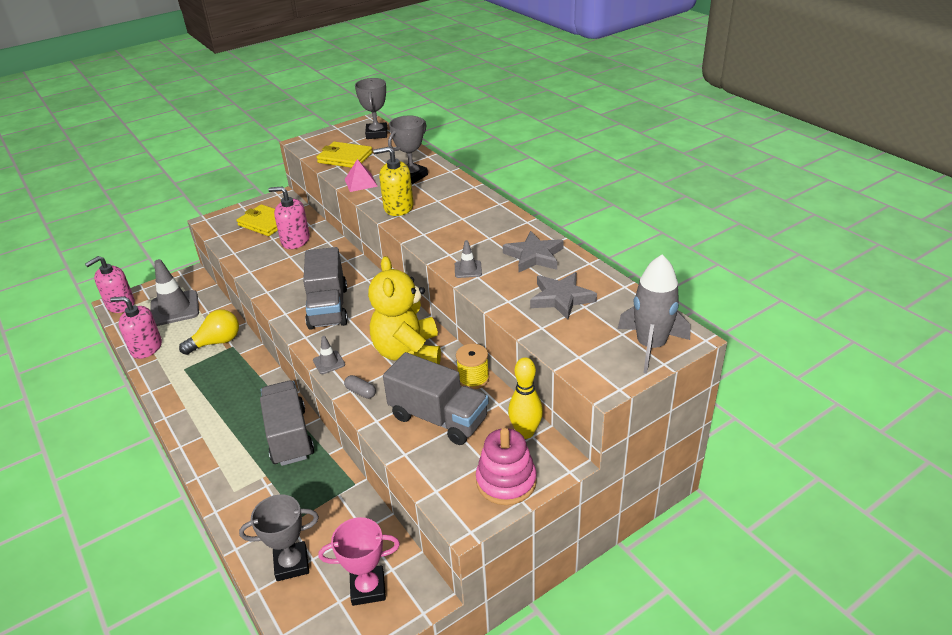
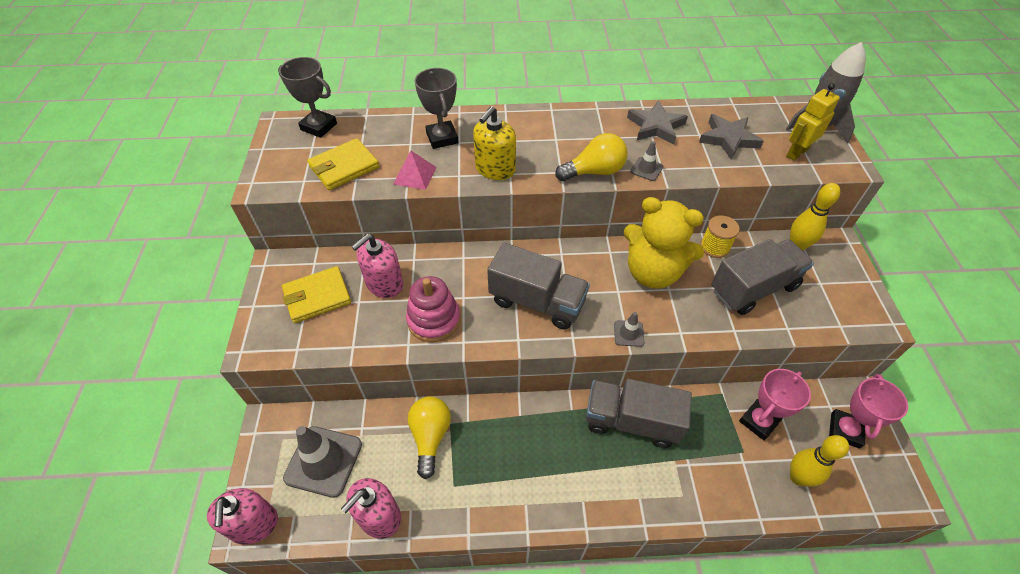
camera: 60 degrees left, 15 degrees up
(291, 564) = (798, 477): grey trophy -> yellow bowling pin
(338, 518) = (758, 421): none -> pink trophy
(361, 392) = (688, 326): grey capsule -> none
(438, 247) = (594, 172): none -> yellow light bulb
(506, 481) = (847, 280): pink stacking toy -> pink stacking toy (434, 320)
(586, 343) = (796, 153): none -> yellow robot

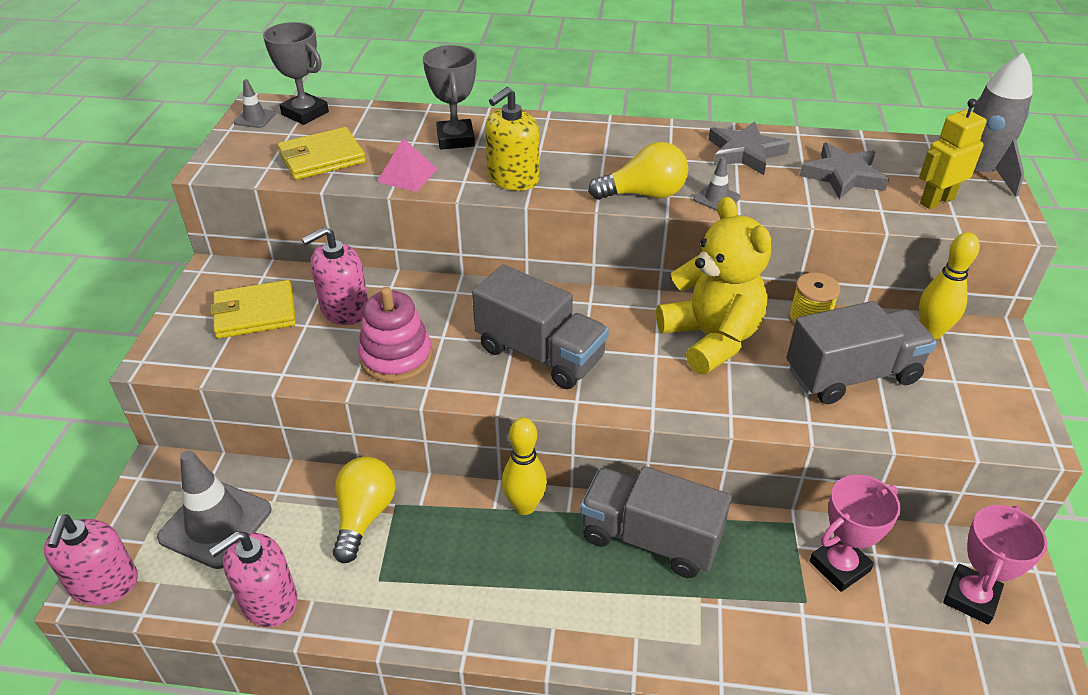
camera: 10 degrees right, 10 degrees down
(628, 333) = (656, 406): grey traffic cone -> grey traffic cone (255, 118)
(652, 272) = (711, 339): yellow teddy bear -> yellow teddy bear turned 150 degrees counterclockwise
(798, 477) = (881, 648): yellow bowling pin -> yellow bowling pin (524, 506)

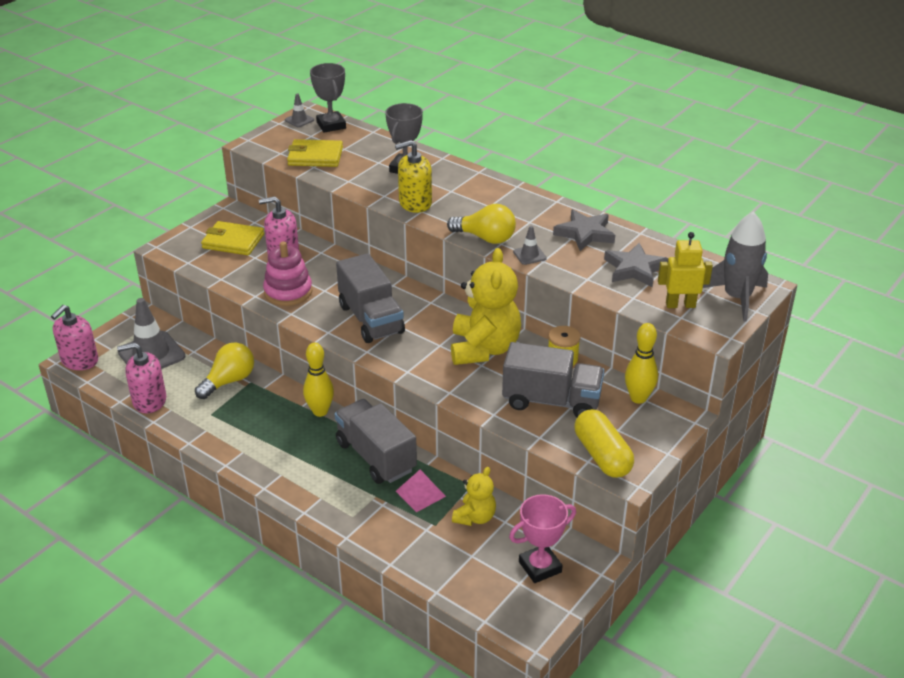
camera: 30 degrees right, 5 degrees down
(407, 175) = (354, 182): pink pyramid -> pink pyramid (420, 493)
(839, 566) = (475, 517): pink trophy -> yellow teddy bear
(977, 422) = (602, 455): none -> yellow capsule

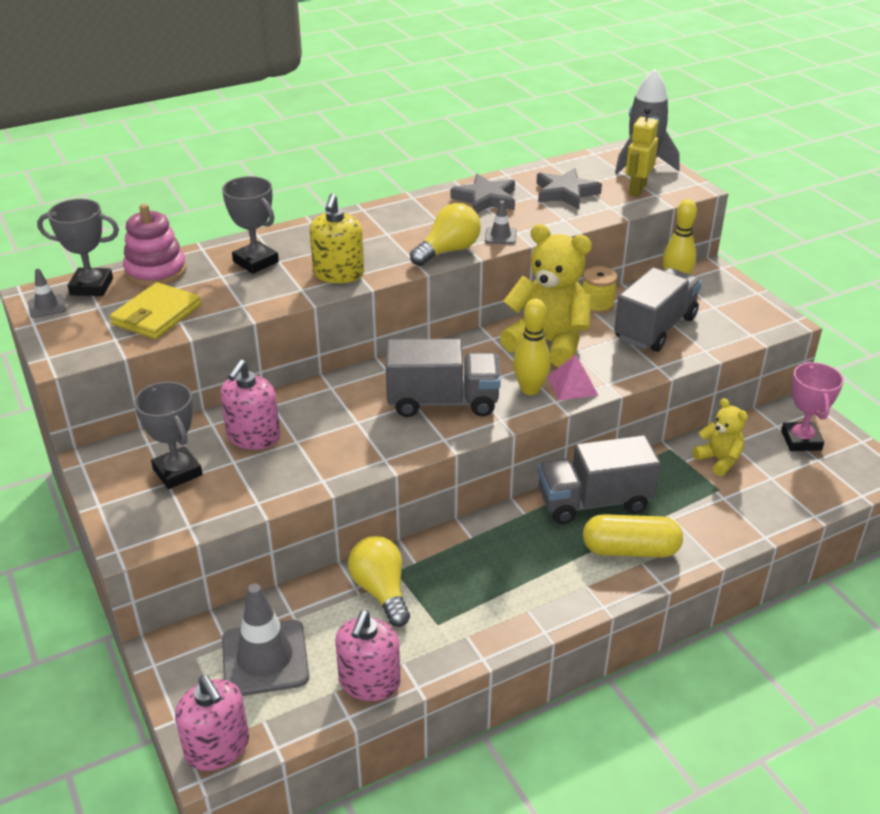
camera: 65 degrees left, 0 degrees up
(233, 241) = (177, 472): yellow wallet -> grey trophy
(288, 292) = (337, 451): pink stacking toy -> pink stacking toy (156, 271)
(320, 411) = (491, 525): yellow bowling pin -> yellow bowling pin (530, 389)
(420, 493) = (668, 486): pink pyramid -> pink pyramid (572, 385)
(602, 455) = (747, 325): yellow capsule -> yellow capsule (630, 550)

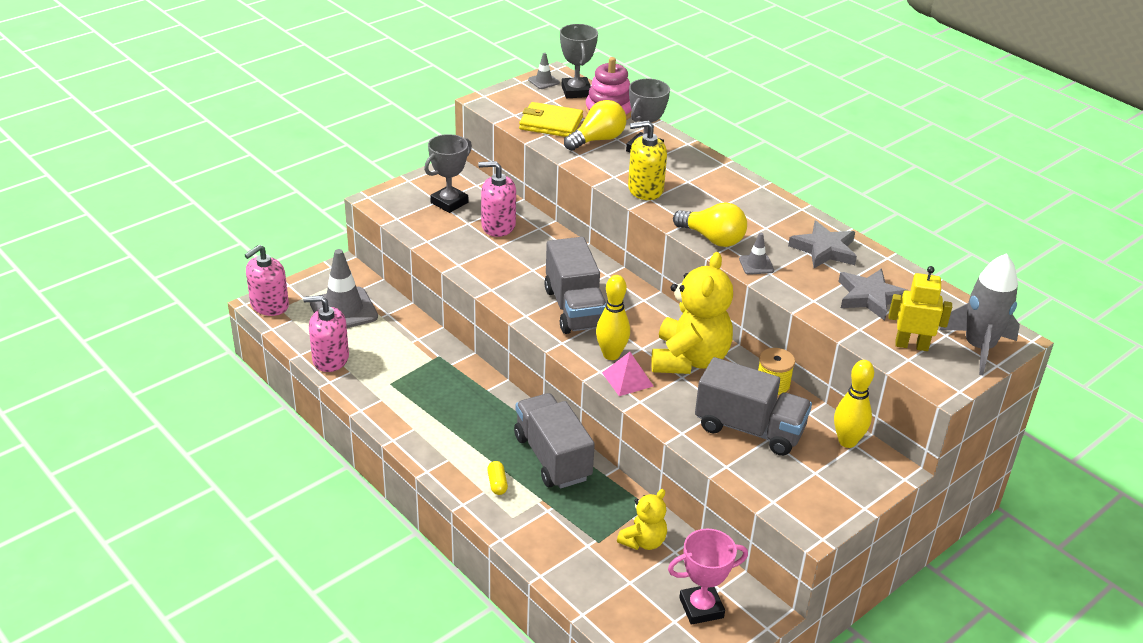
camera: 75 degrees right, 0 degrees up
(381, 591) = (417, 351): yellow light bulb -> yellow light bulb (597, 140)
(630, 550) = (497, 483): yellow capsule -> yellow capsule, size x0.47

